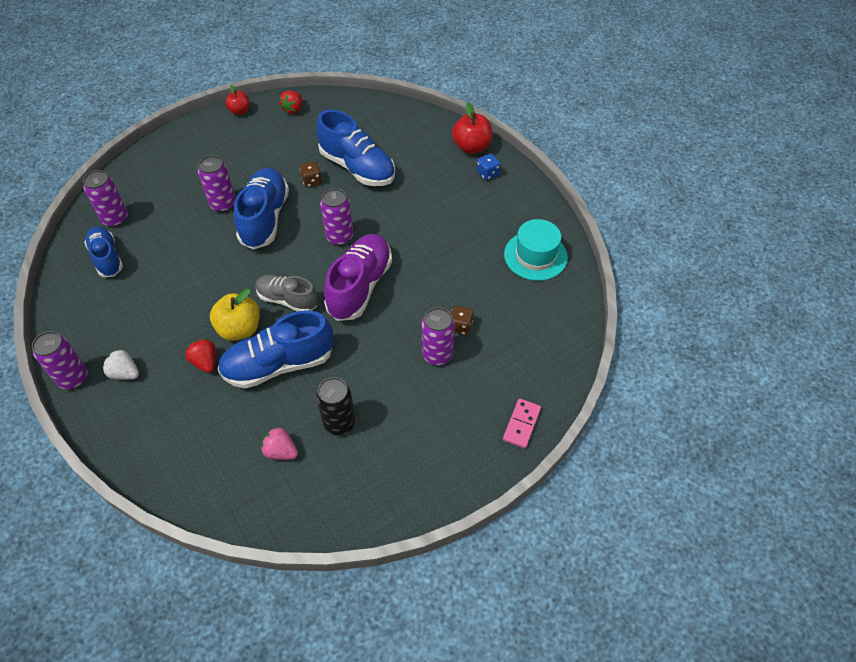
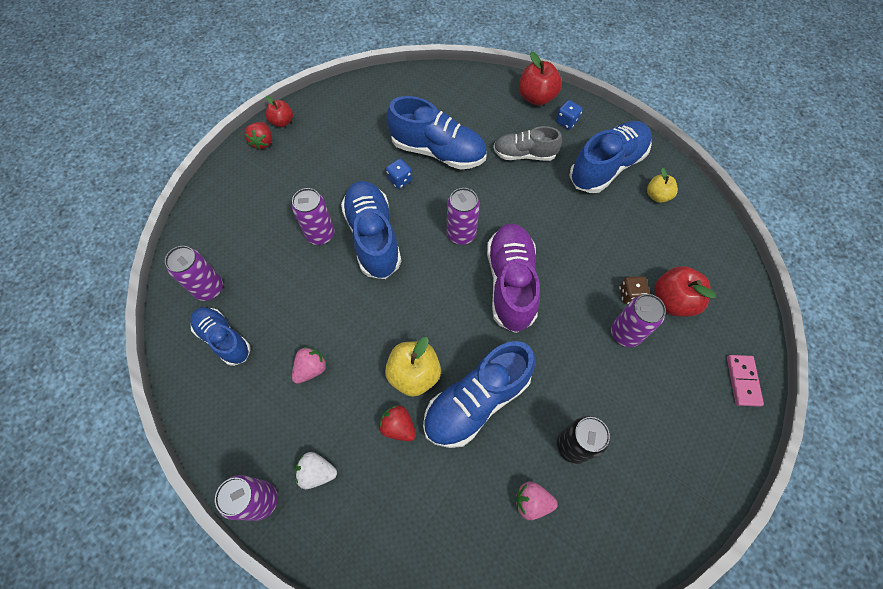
camera: 20 degrees left, 10 degrees up
(161, 300) = (311, 369): none -> pink strawberry
(287, 300) = (446, 323): grey shoe -> grey shoe (524, 154)
(293, 109) = (338, 105): red strawberry -> red strawberry (263, 142)
(312, 181) = (400, 180): brown dice -> blue dice
(497, 343) = (673, 301): none -> red apple
(502, 219) = (607, 167): none -> blue shoe
(535, 256) = (657, 196): turquoise hat -> yellow apple

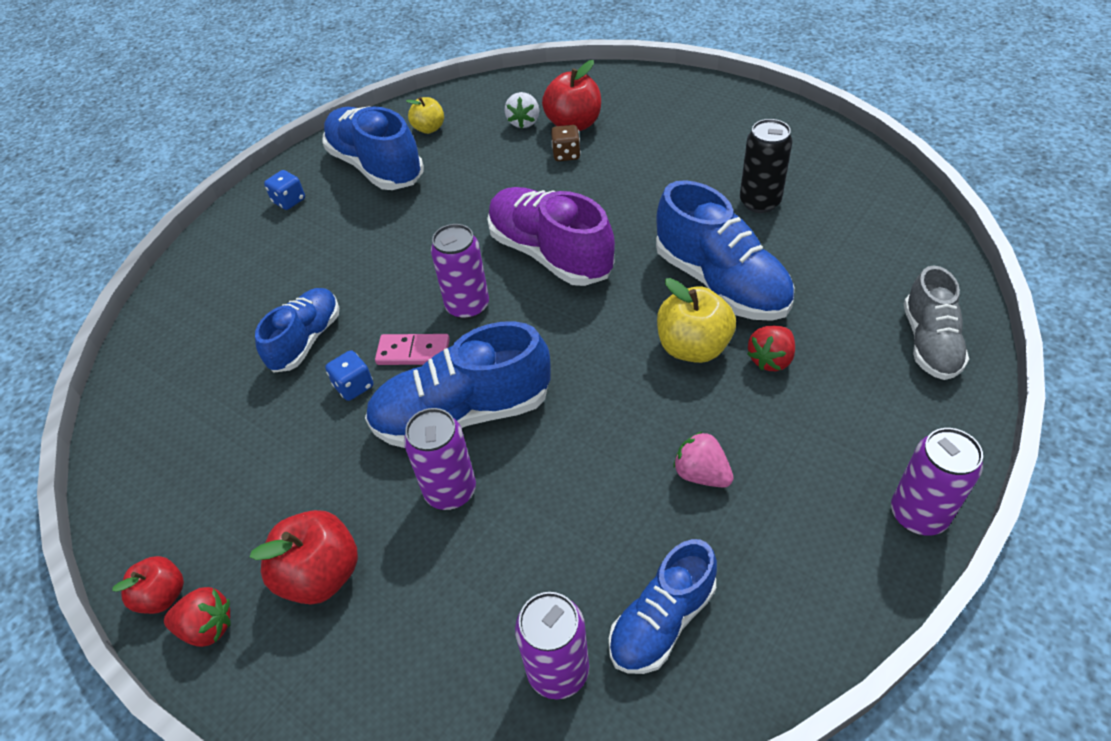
camera: 85 degrees left, 15 degrees down
(317, 472) = (857, 447): white strawberry -> white strawberry (524, 122)
(438, 151) = (306, 340): blue shoe -> blue shoe, size x0.63
(510, 283) = (550, 254): purple shoe -> purple shoe turned 45 degrees clockwise
(524, 154) = (337, 242): grey shoe -> grey shoe (929, 342)
(532, 502) = (832, 234): pink strawberry -> none
(536, 97) = (233, 230): red apple -> red apple (321, 574)
(625, 333) = (617, 160): purple can -> none
(743, 381) = (664, 86): pink domino -> pink domino (413, 352)

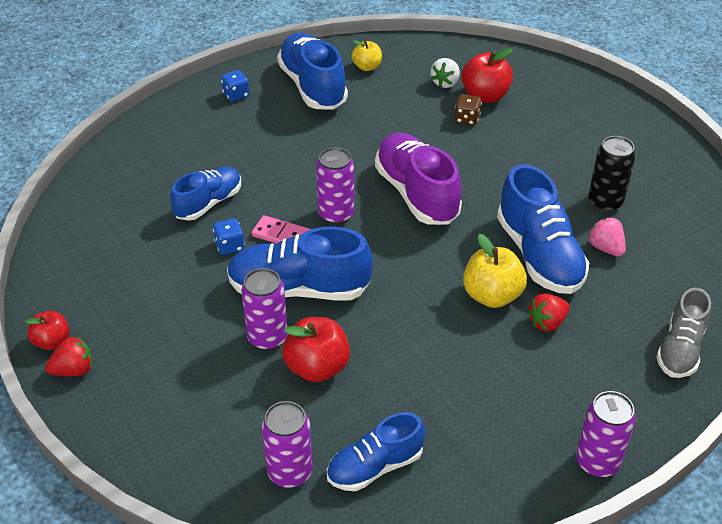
camera: 15 degrees right, 5 degrees down
(207, 627) = (74, 370): red strawberry -> red strawberry turned 45 degrees counterclockwise
(321, 574) = (158, 362): red apple -> red apple (317, 367)
(701, 474) = (451, 384): pink strawberry -> pink strawberry (605, 248)

